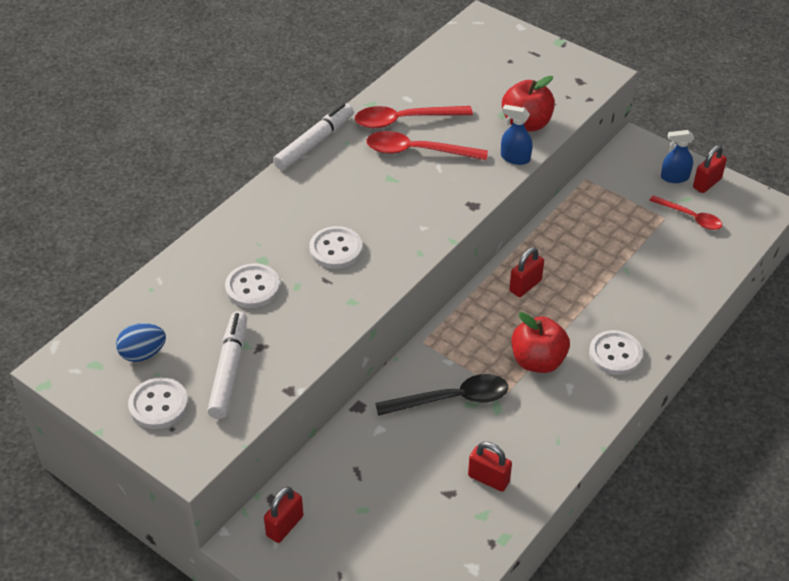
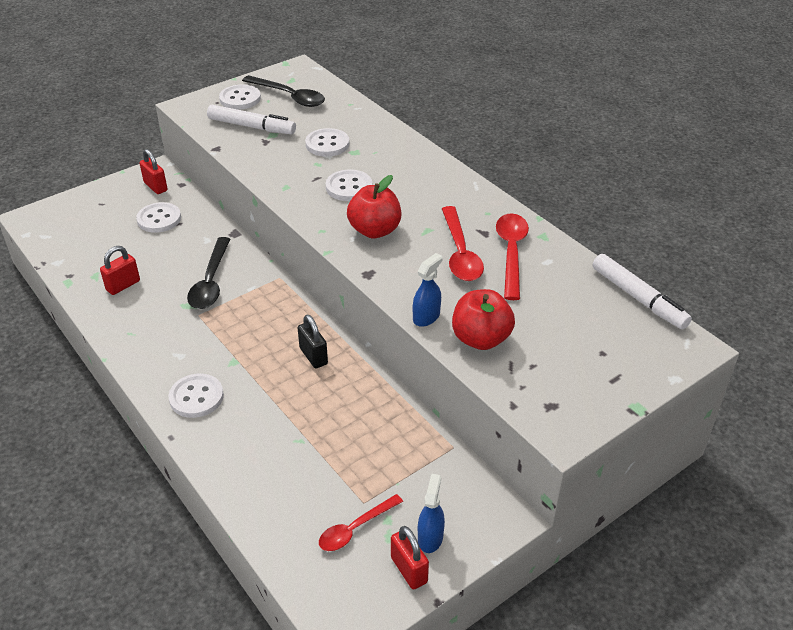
camera: 105 degrees right, 5 degrees down
(143, 354) = (289, 96): blue egg -> black spoon
(314, 143) = (493, 194): white marker -> white marker (638, 298)
(354, 493) = (159, 219): none -> white button
(417, 151) = (460, 253): red spoon -> red spoon turned 150 degrees clockwise
(525, 286) = (313, 356): red padlock -> black padlock
(538, 361) = (219, 342): red apple -> red apple (375, 230)

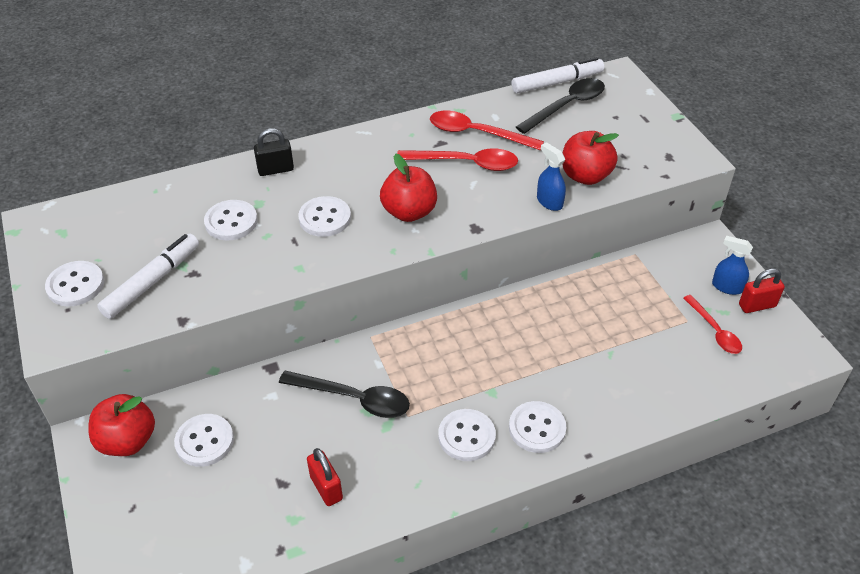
camera: 75 degrees left, 5 degrees up
(155, 187) = (127, 441): red padlock -> red apple
(181, 353) = (466, 436): none -> white button
(289, 96) = (102, 239): black spoon -> black spoon (566, 106)
(313, 356) = (502, 327): black padlock -> black padlock (275, 170)

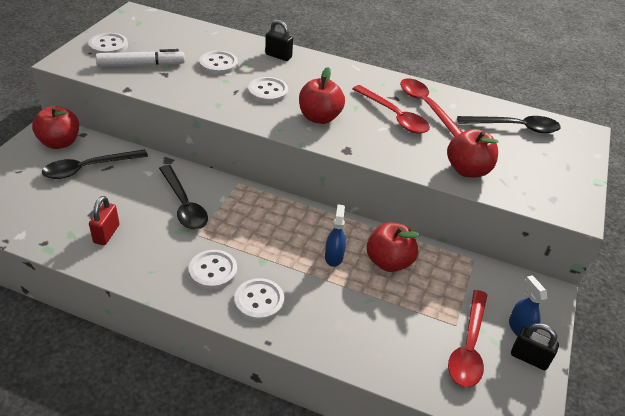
camera: 40 degrees right, 5 degrees down
(204, 441) = (89, 168): white button -> black spoon
(549, 202) = (418, 167): blue spray bottle -> blue spray bottle (334, 257)
(557, 82) = (528, 112): white marker -> none
(583, 308) = (389, 262): none -> red apple
(714, 331) = (468, 347): red spoon -> red spoon, size x1.52
(757, 305) = (529, 358): red padlock -> black padlock

